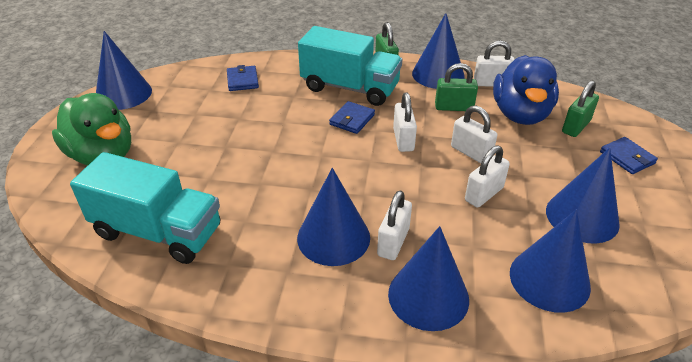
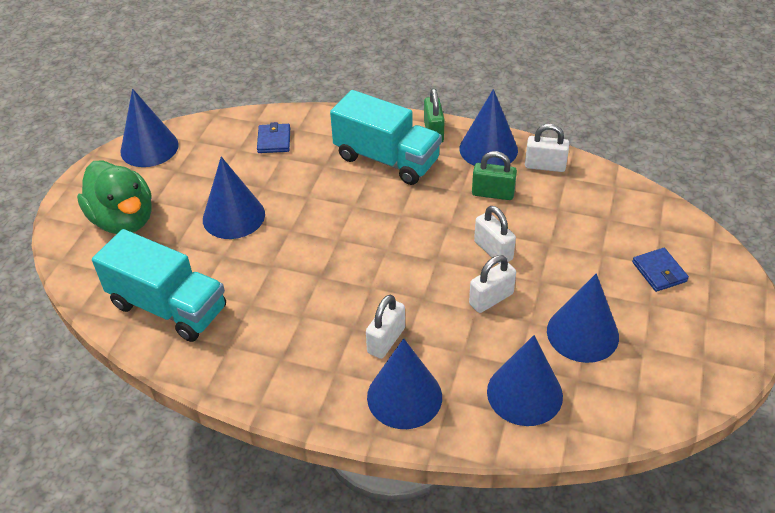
camera: 10 degrees right, 5 degrees up
(333, 237) = (330, 329): blue cone -> blue cone (233, 216)
(352, 120) = (379, 200): blue wallet -> none
(403, 140) = (427, 229): white padlock -> none
(520, 114) = (563, 208): blue duck -> none
(576, 126) = (619, 229): green padlock -> none

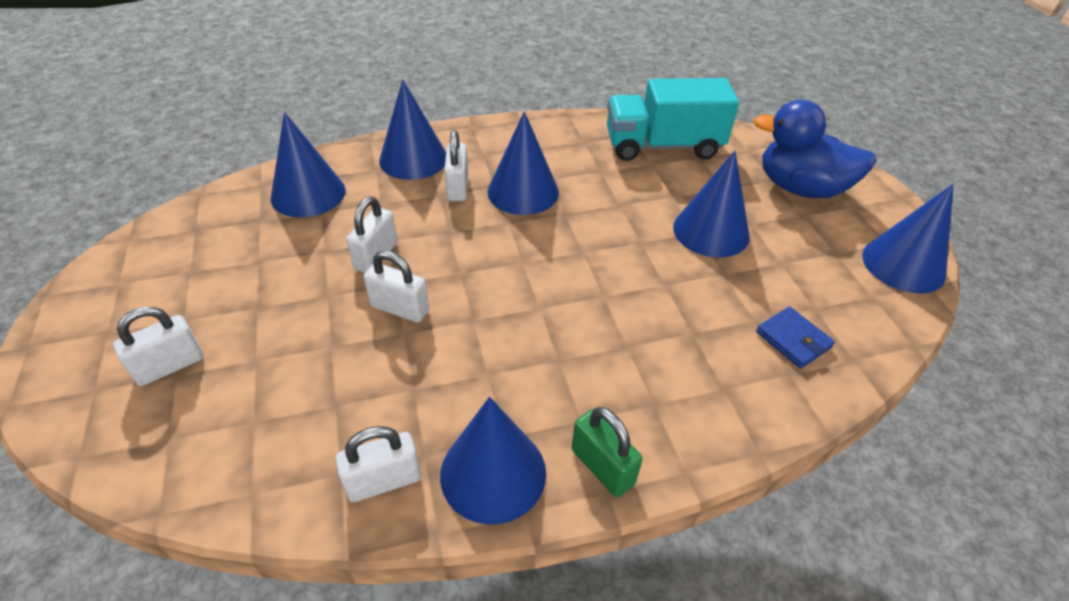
camera: 145 degrees right, 0 degrees up
(124, 220) = (800, 188): green duck -> blue duck
(386, 159) = (625, 379): turquoise truck -> none
(493, 193) = (441, 389): green padlock -> none
(582, 333) = (262, 259): blue cone -> blue cone (523, 192)
(659, 272) = (170, 366): blue wallet -> white padlock

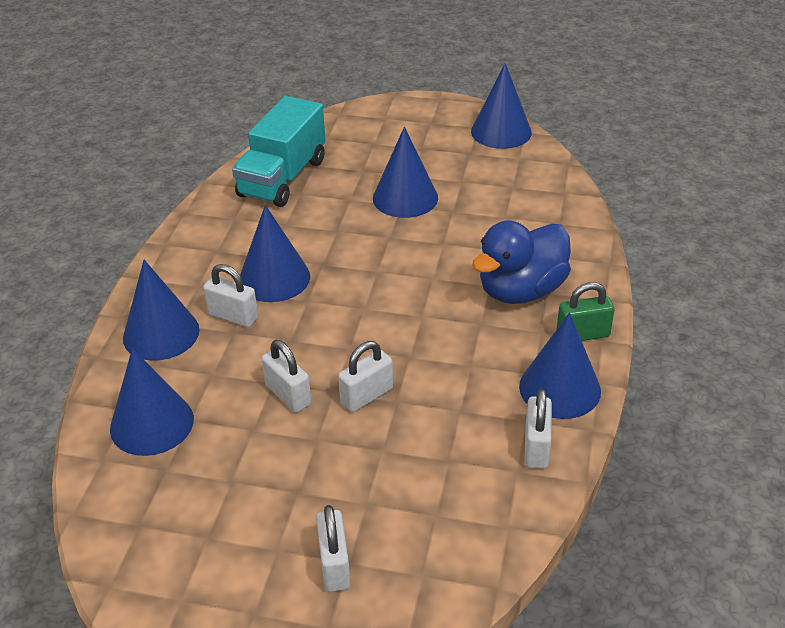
camera: 60 degrees left, 5 degrees down
(793, 340) = (532, 208): blue wallet -> none
(800, 188) = (393, 135): blue duck -> blue duck (521, 290)

